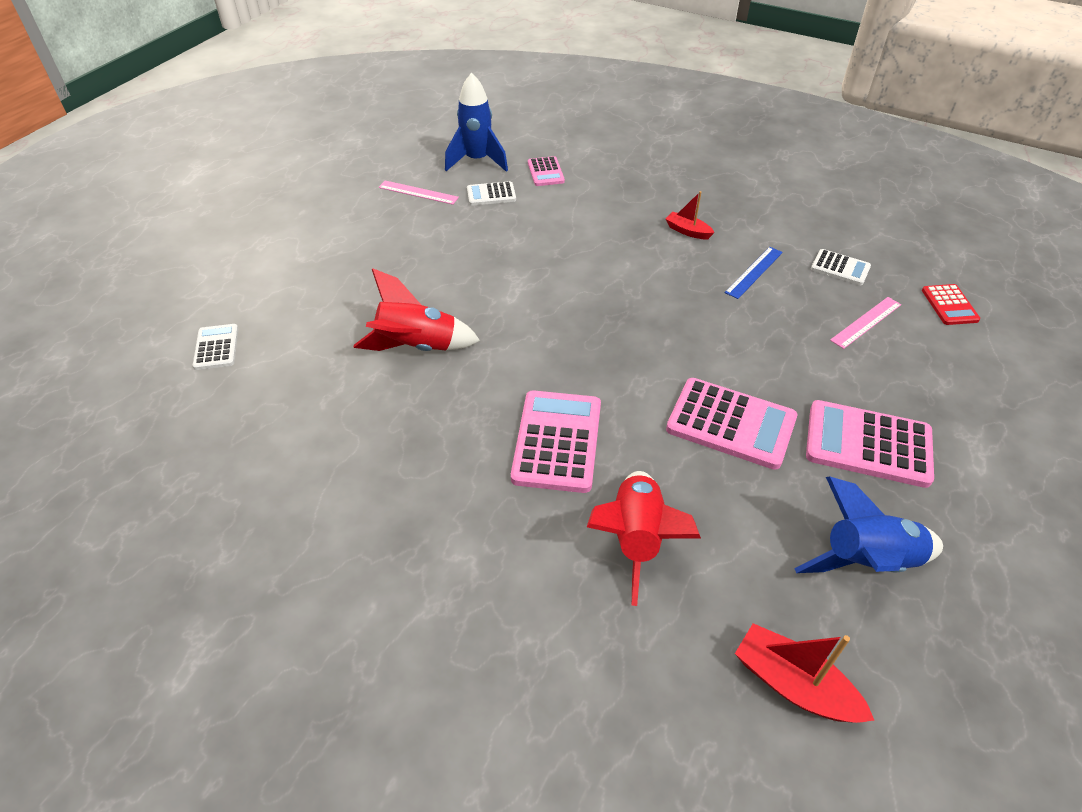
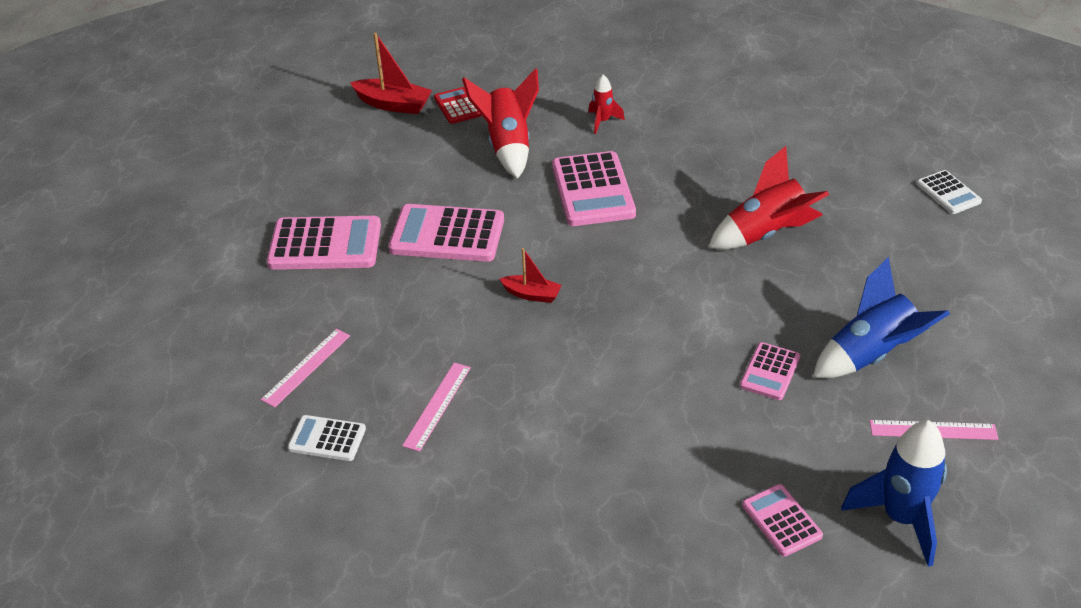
camera: 165 degrees right, 5 degrees down
(491, 194) = (831, 452): white calculator -> none
(496, 243) = (770, 372): none -> pink calculator
(498, 550) = (602, 121): none -> red rocket
(687, 231) = (533, 453): red boat -> red boat (532, 294)
(754, 272) = (437, 406): blue ruler -> pink ruler
(866, 562) = (339, 168): blue rocket -> blue rocket (871, 355)
(949, 305) = (201, 413): red calculator -> red calculator (457, 106)

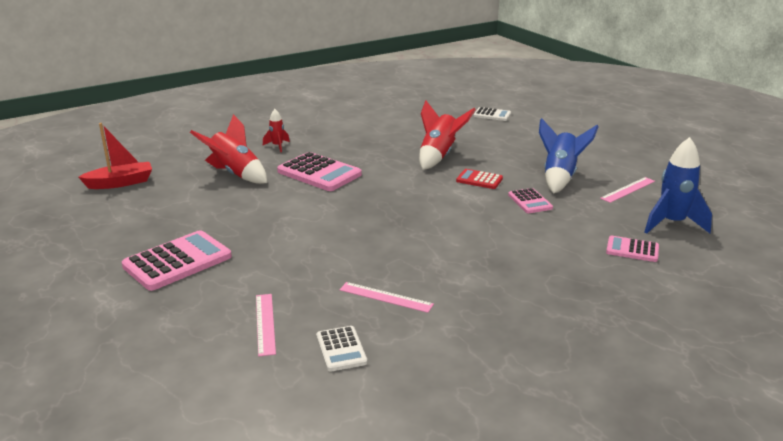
camera: 45 degrees left, 15 degrees down
(327, 439) = (341, 349): white calculator -> white calculator turned 75 degrees counterclockwise
(437, 406) = (385, 297): pink ruler -> pink ruler turned 45 degrees counterclockwise
(447, 235) = (260, 223): pink calculator -> none
(457, 106) = (170, 169): red calculator -> red calculator (479, 180)
(532, 294) = (358, 226): red boat -> none

